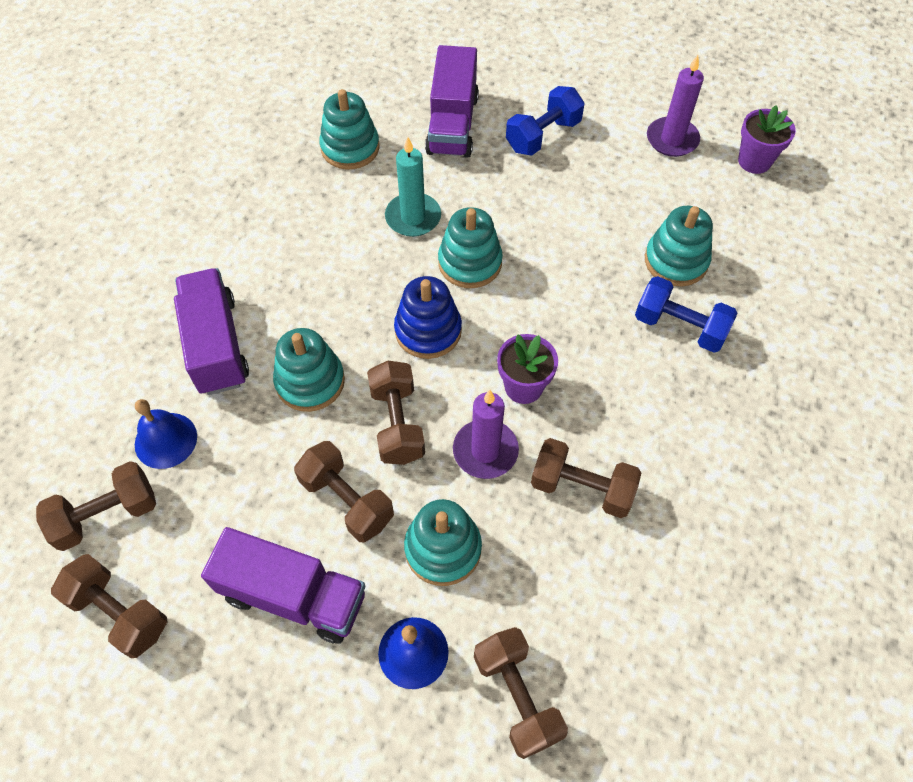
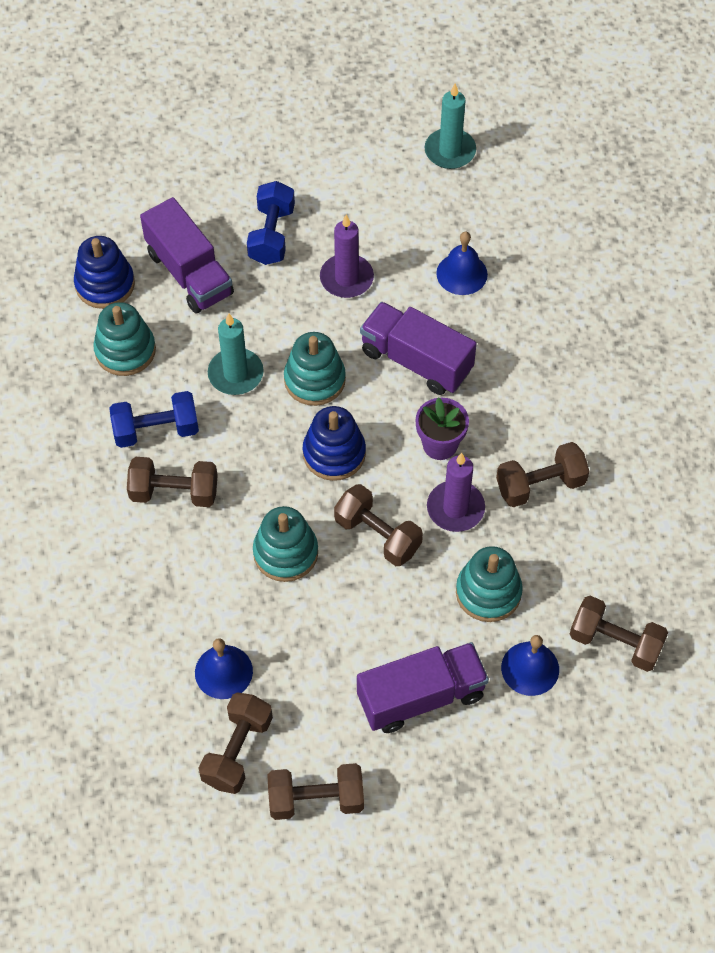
camera: 40 degrees left, 0 degrees up
(216, 345) = (186, 579): purple truck -> purple truck (416, 361)
(347, 500) = (395, 612): brown dumbbell -> brown dumbbell (174, 492)
(384, 94) = (105, 284): none -> blue stacking toy
(672, 139) = (374, 172): purple candle -> purple candle (346, 278)
(676, 261) = (462, 274): turquoise stacking toy -> blue bell
(679, 327) = (507, 323): blue dumbbell -> blue dumbbell (156, 430)
(754, 161) = (450, 151): purple flower pot -> turquoise candle

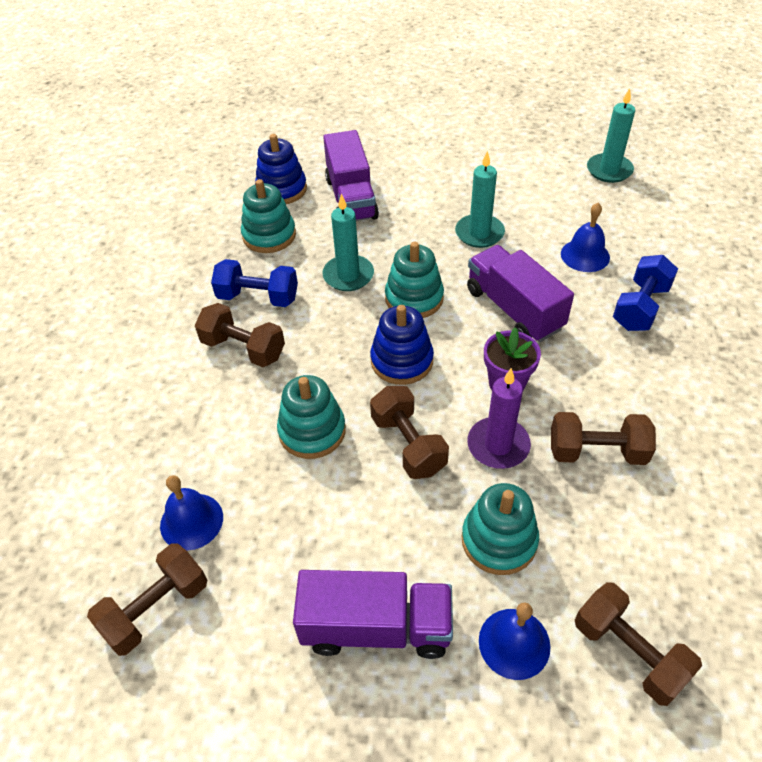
camera: 25 degrees right, 10 degrees down
(271, 235) = (431, 190): blue dumbbell -> blue dumbbell (640, 307)
(316, 799) = (204, 700): brown dumbbell -> none
(346, 278) = (479, 233): purple candle -> turquoise candle

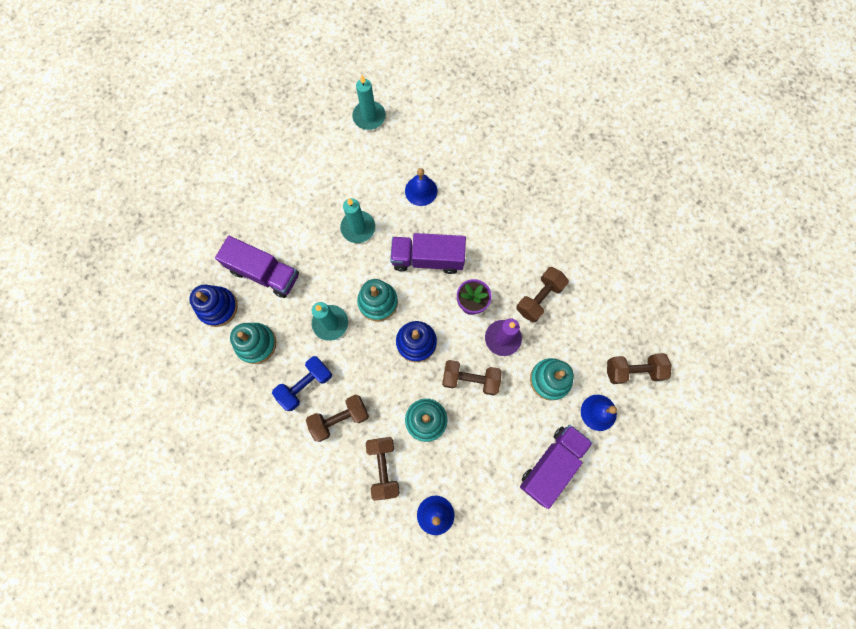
camera: 55 degrees left, 25 degrees up
(156, 608) = (472, 559): brown dumbbell -> brown dumbbell (383, 467)
(640, 307) = (476, 199): blue dumbbell -> none

